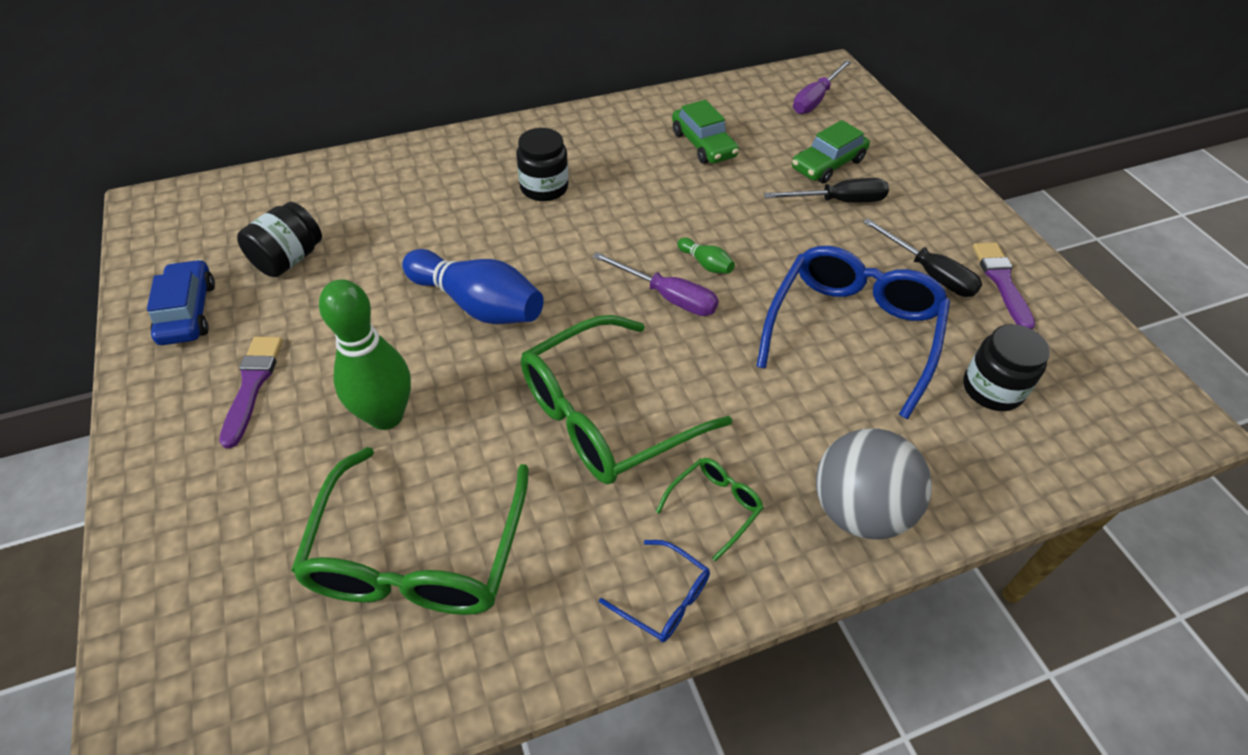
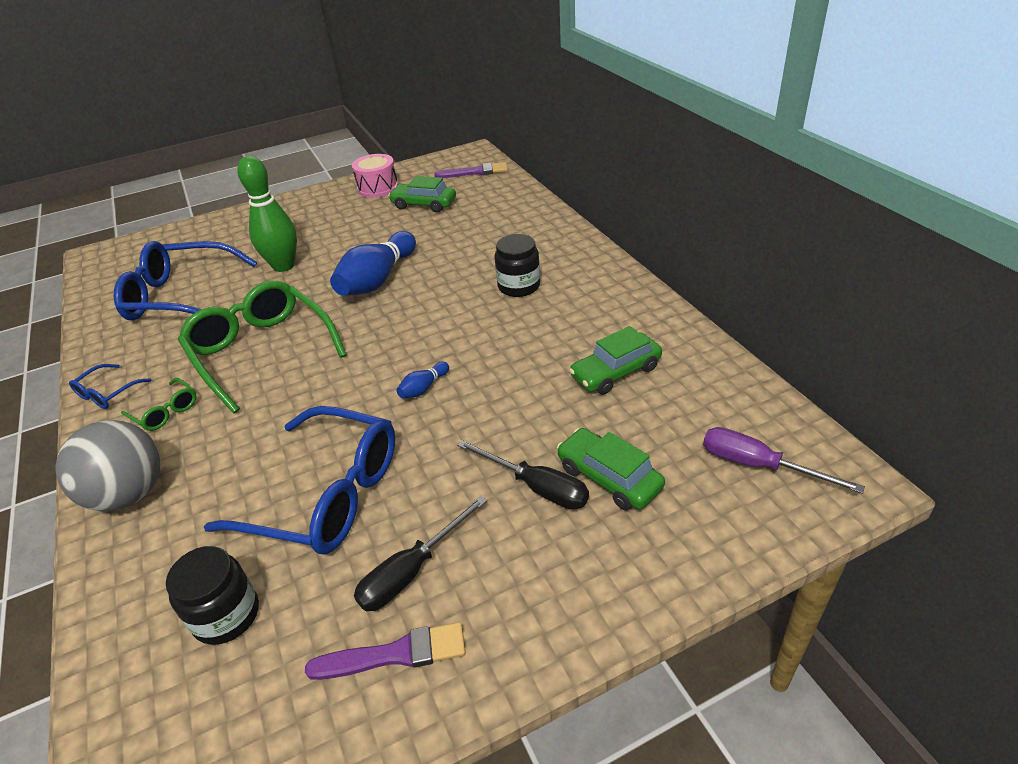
camera: 90 degrees right, 10 degrees down
(188, 312) = (378, 188): blue car -> pink drum
(252, 385) = (317, 220): purple brush -> purple brush (475, 172)
(289, 259) = (424, 204): black jar -> green car
(418, 554) = (181, 296): green glasses -> blue glasses
(667, 297) = (381, 369): purple screwdriver -> none
(706, 264) = (423, 388): green bowling pin -> blue bowling pin
(838, 201) = (536, 487): black screwdriver -> black screwdriver turned 45 degrees counterclockwise

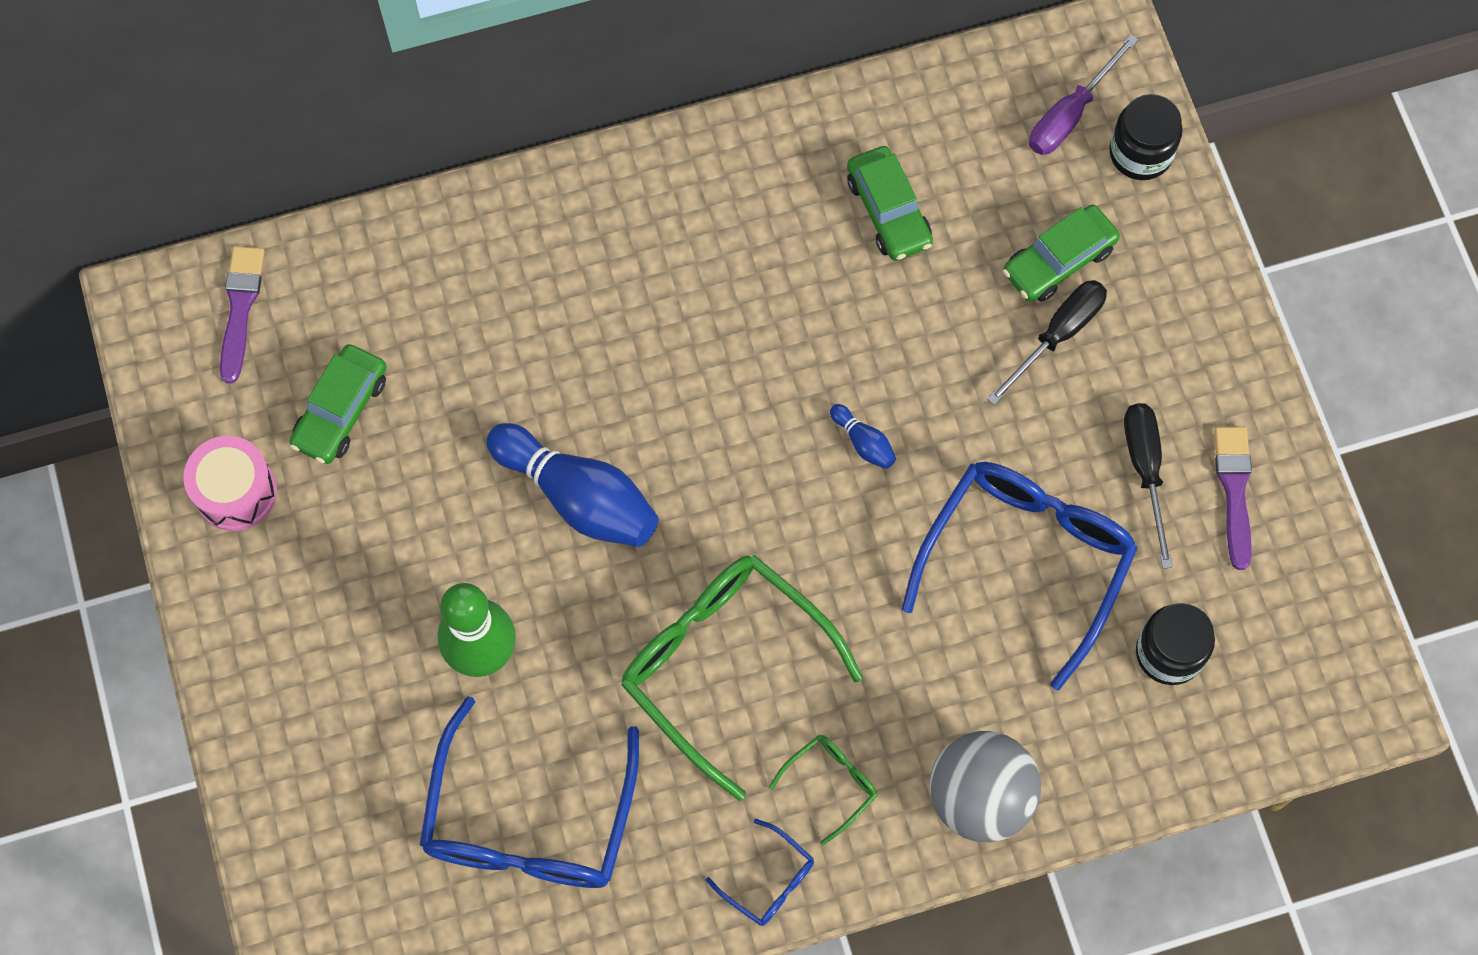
camera: 85 degrees left, 30 degrees up
(261, 351) = (724, 665): green glasses -> green glasses turned 75 degrees clockwise
(412, 571) = (1145, 471): black screwdriver -> black screwdriver turned 150 degrees counterclockwise
(519, 286) = (661, 292): black jar -> black jar (1140, 153)

